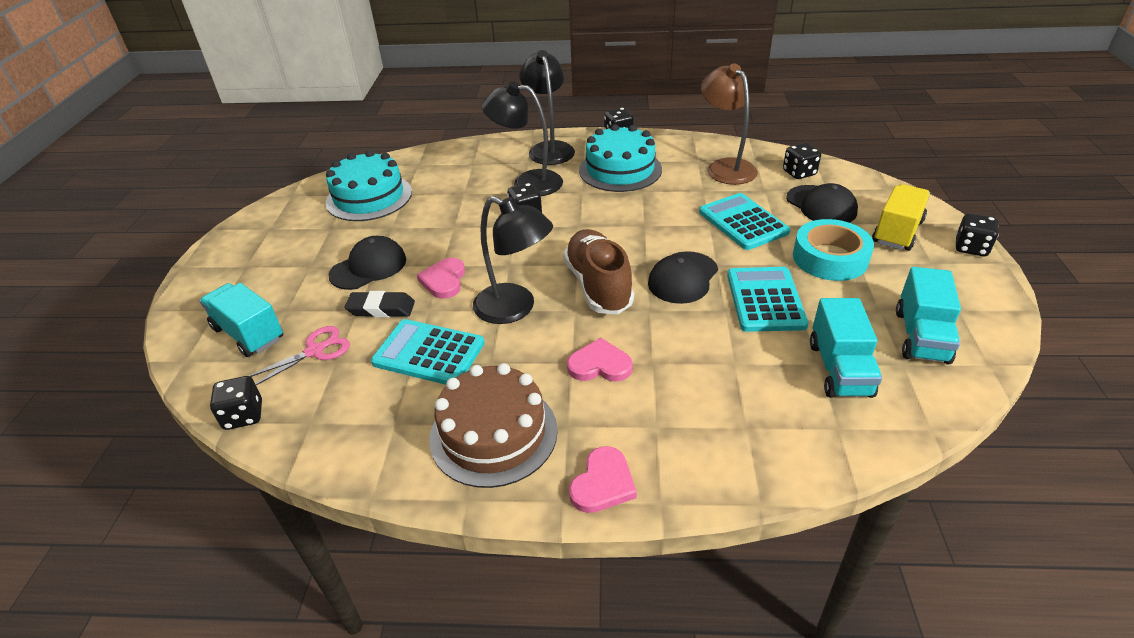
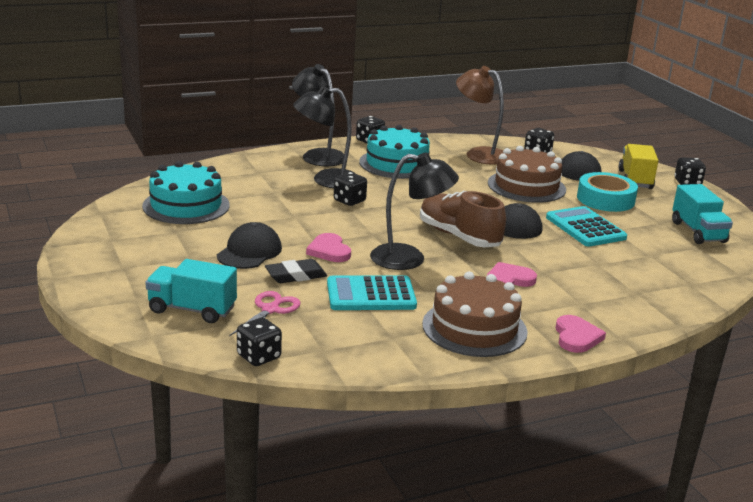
camera: 30 degrees left, 15 degrees down
(743, 222) = (526, 186): turquoise calculator -> brown cake
(839, 369) = (665, 256): turquoise truck -> none

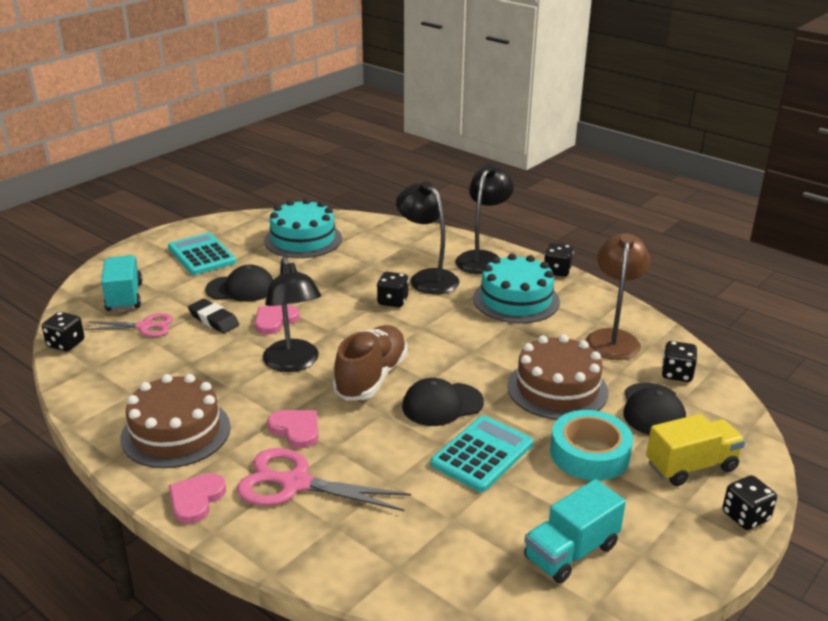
camera: 65 degrees right, 5 degrees up
(371, 295) = (204, 363): turquoise calculator -> turquoise calculator (201, 255)
(576, 337) = (196, 499): pink heart -> pink heart turned 135 degrees clockwise
(579, 295) = (296, 483): none -> pink scissors

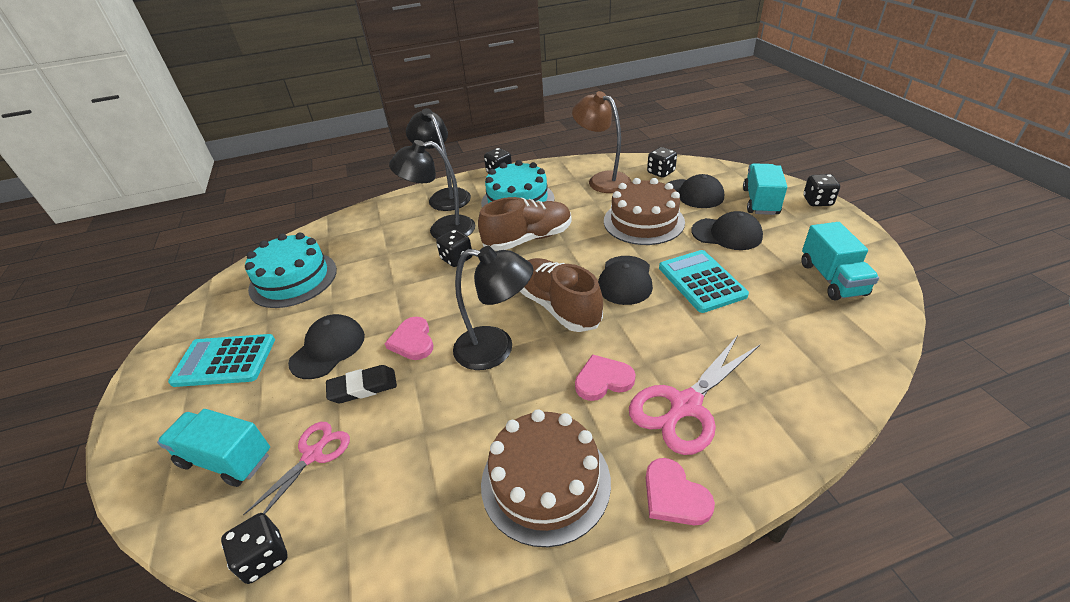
camera: 55 degrees left, 10 degrees up
(457, 328) = (528, 239): none -> brown shoe
(589, 453) = (727, 234): turquoise tape -> black cap
(691, 466) = (760, 201): yellow truck -> turquoise truck

